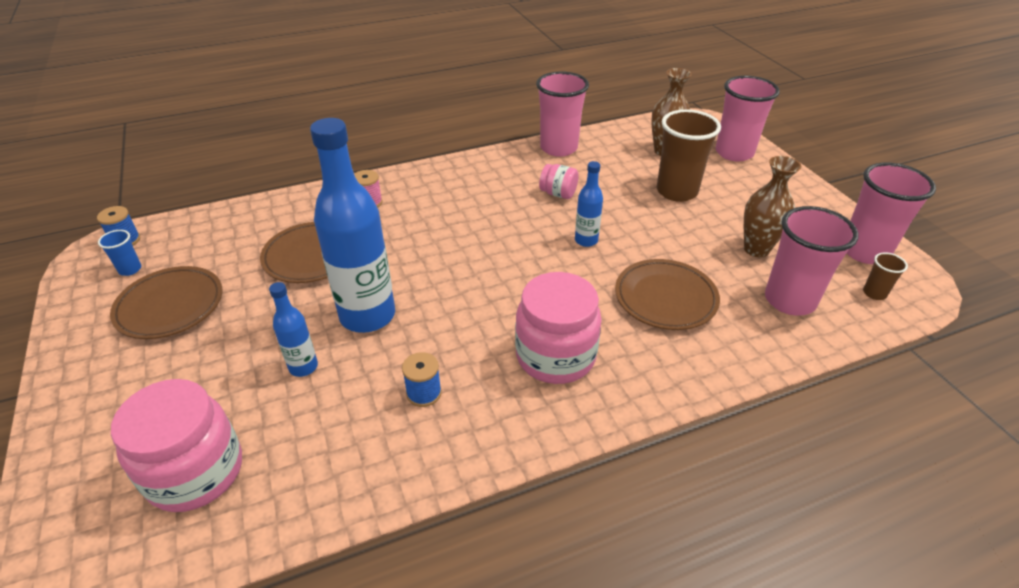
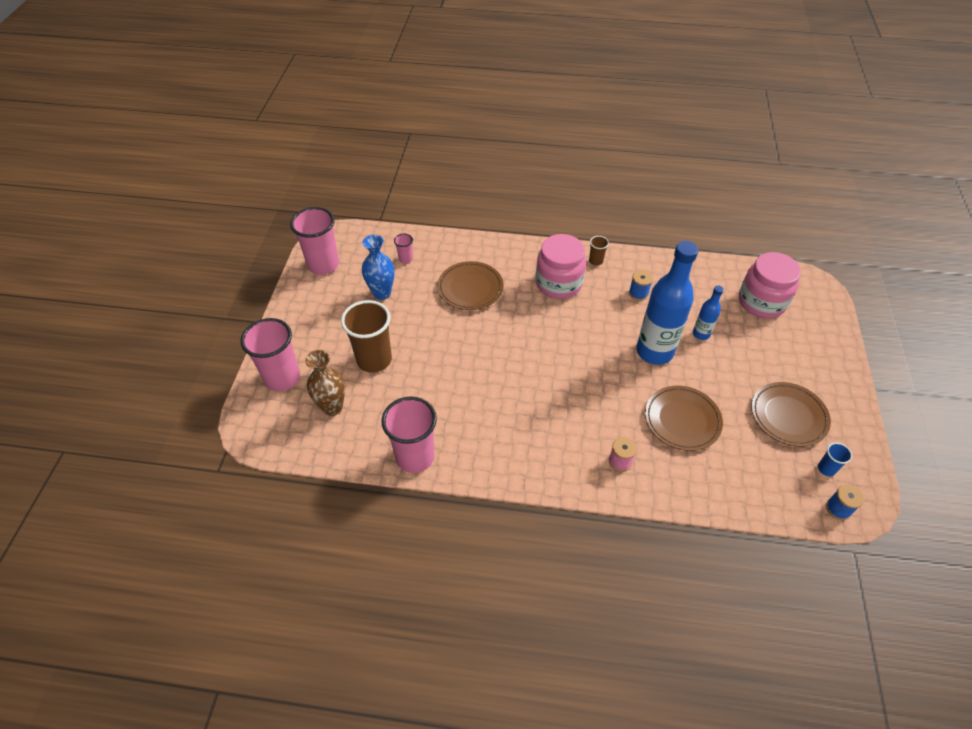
camera: 150 degrees left, 10 degrees up
(558, 194) = (462, 399): pink jar -> none
(586, 240) = (480, 347): blue bottle -> none
(756, 249) = (382, 293): brown vase -> blue vase
(789, 300) = (405, 259): pink cup -> pink cup, size x0.45
(874, 293) = (357, 244): brown cup -> brown cup (596, 261)

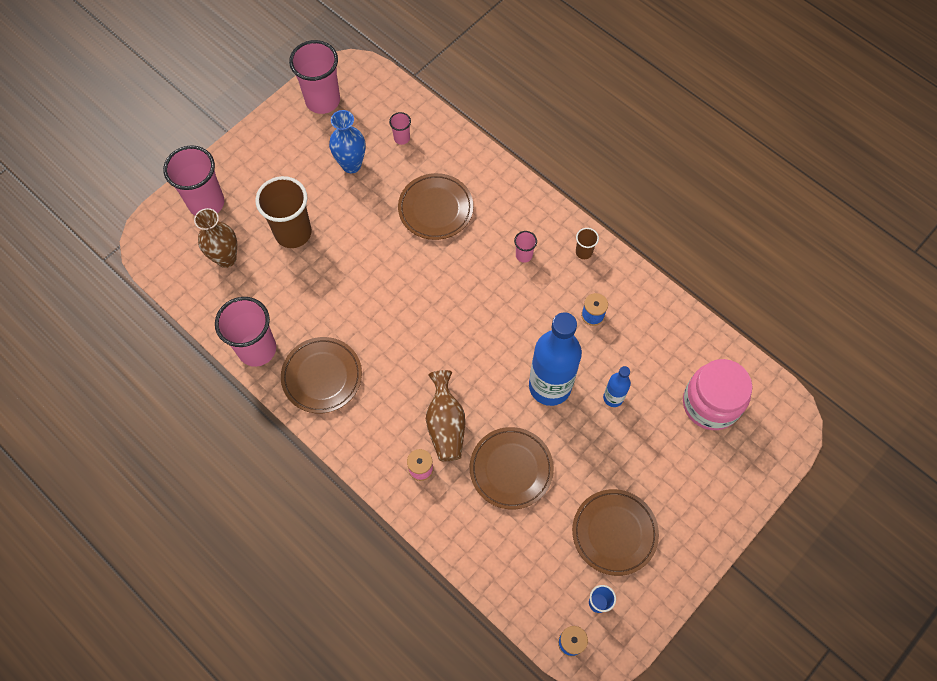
camera: 35 degrees right, 15 degrees up
(485, 444) = (322, 376): none -> brown plate
(558, 283) = (524, 255): pink jar -> pink cup
(609, 420) = (445, 425): none -> brown vase

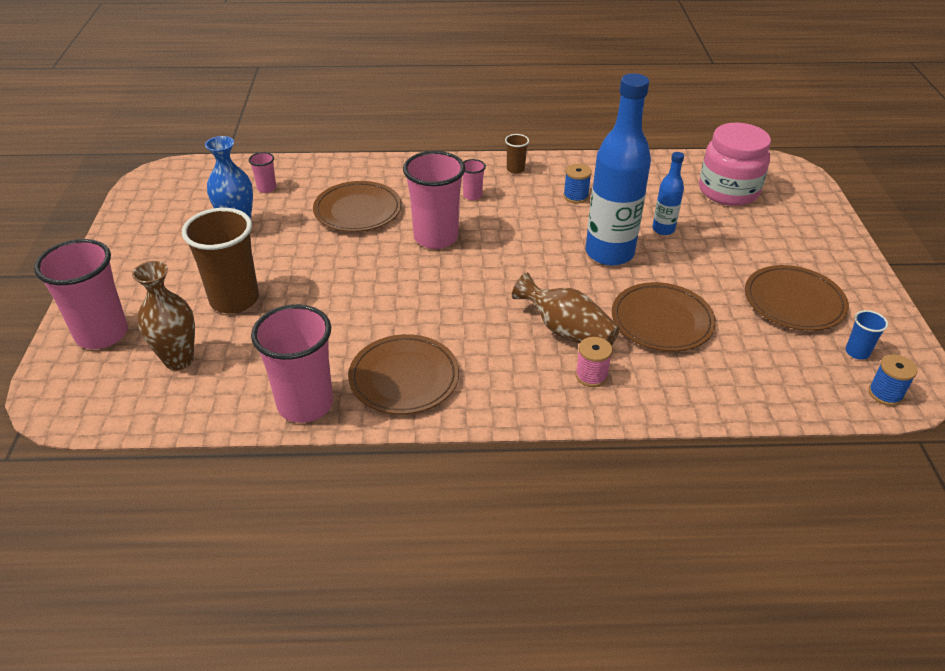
camera: 45 degrees left, 25 degrees down
(323, 100) = (154, 204): pink cup -> pink cup (436, 237)

